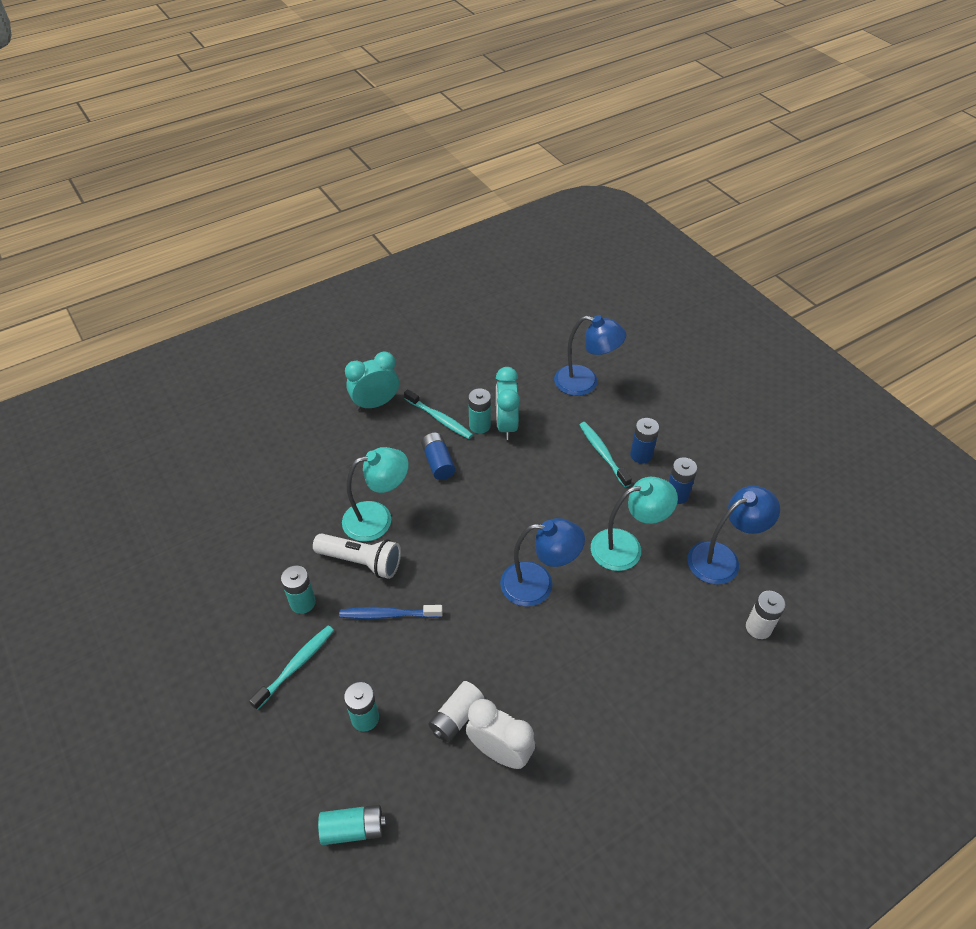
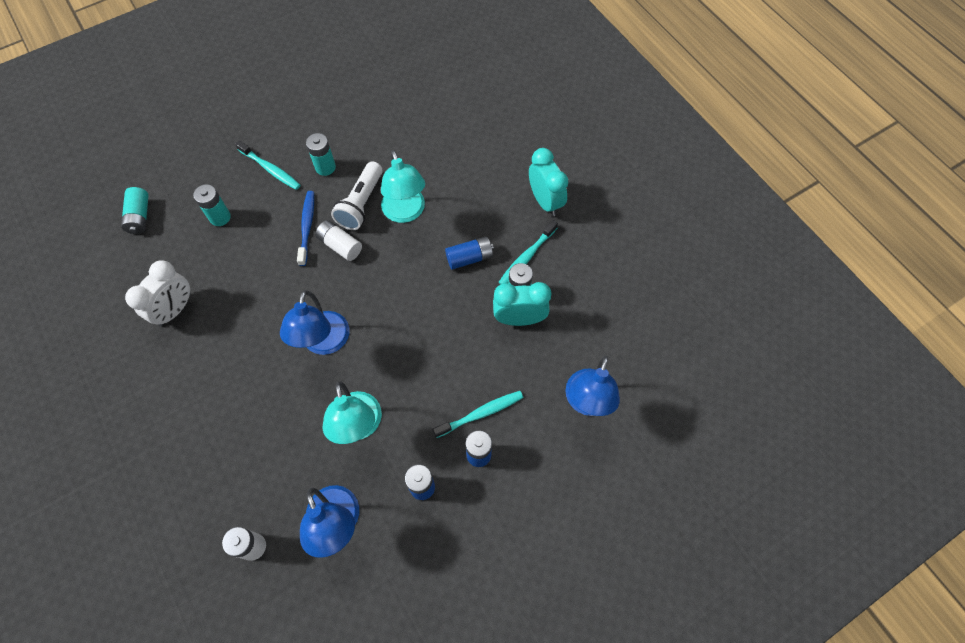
camera: 90 degrees right, 15 degrees up
(456, 717) = (209, 279): white battery -> white battery (340, 245)

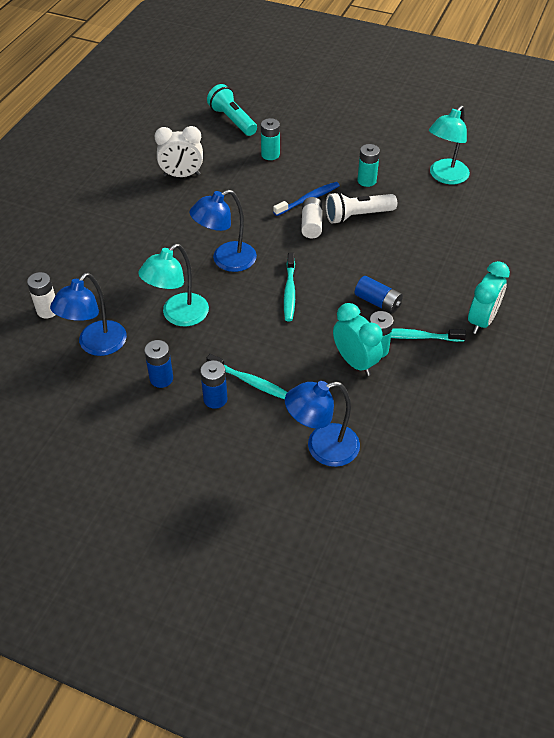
camera: 55 degrees right, 15 degrees down
(140, 216) = (232, 120): turquoise battery -> turquoise flashlight
(270, 169) = (334, 155): turquoise toothbrush -> turquoise toothbrush (289, 291)
(405, 213) = (377, 244): turquoise lamp -> turquoise lamp (445, 177)

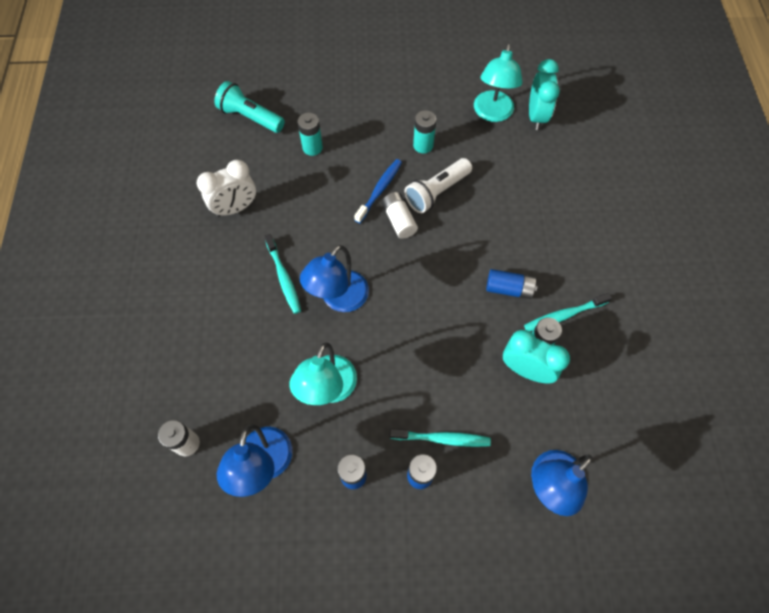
camera: 25 degrees left, 15 degrees up
(289, 291) = (421, 311): turquoise toothbrush -> turquoise toothbrush (284, 277)
(481, 321) = (610, 271): turquoise clock -> turquoise clock (536, 116)

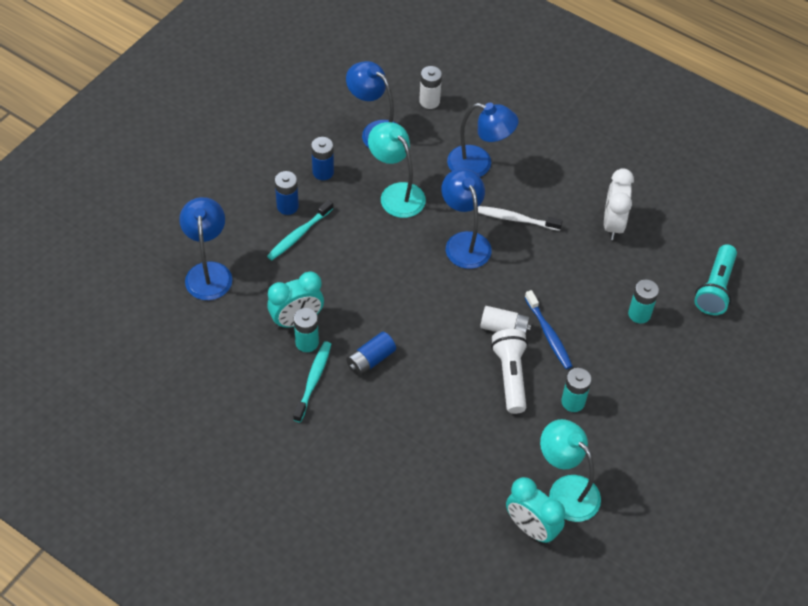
camera: 125 degrees right, 10 degrees down
(241, 344) = (479, 165): none -> blue lamp
(250, 117) = (715, 288): turquoise flashlight -> turquoise flashlight turned 135 degrees clockwise
(284, 277) = (515, 219): turquoise toothbrush -> white toothbrush

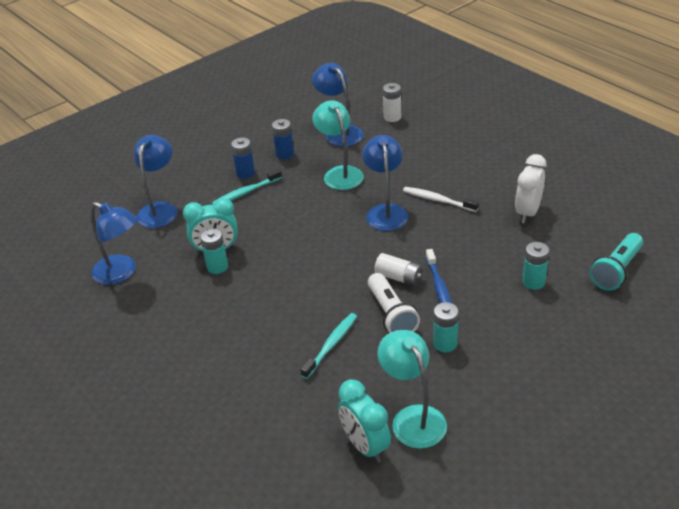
camera: 20 degrees right, 15 degrees down
(313, 380) = (209, 295): turquoise toothbrush -> turquoise toothbrush (331, 345)
(370, 360) = (267, 286): blue battery -> none
(479, 165) = (419, 161): blue lamp -> blue lamp (121, 273)
(510, 376) = (391, 315): white flashlight -> white flashlight turned 150 degrees clockwise

